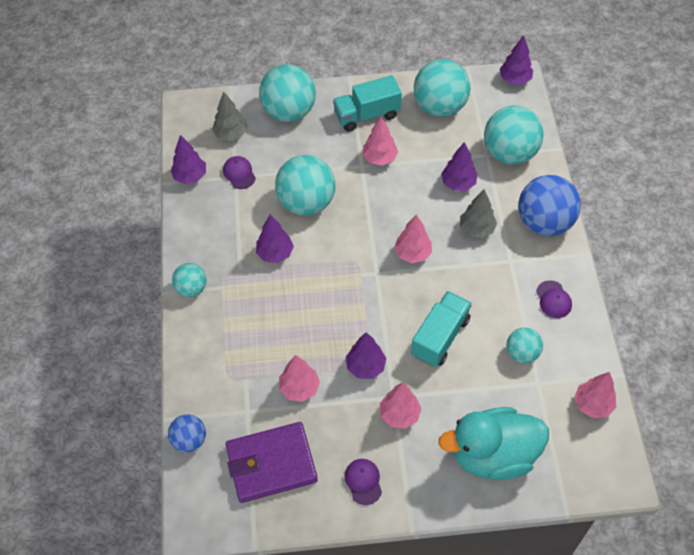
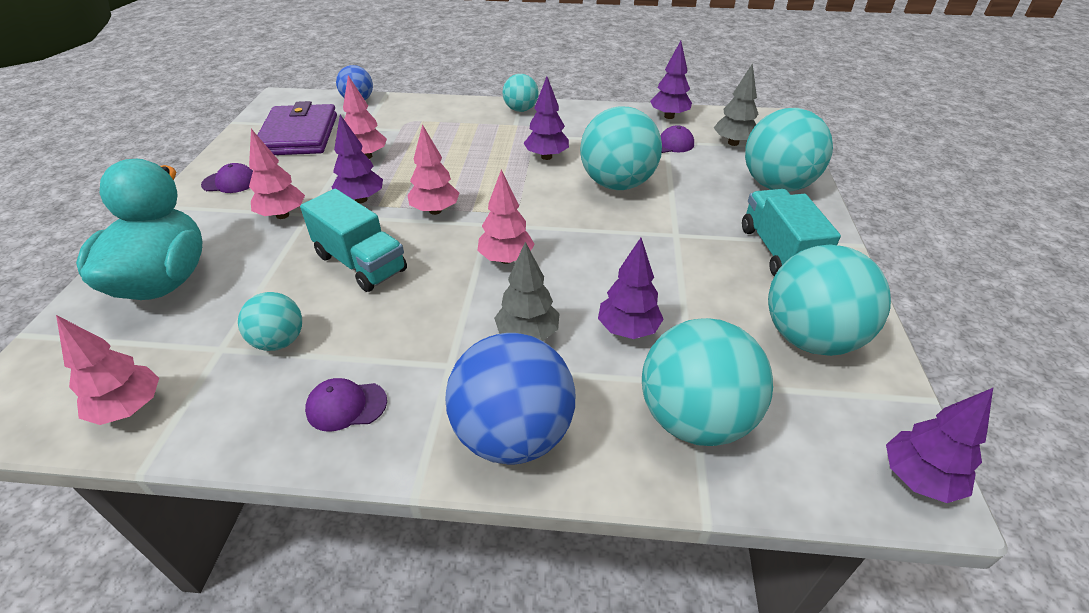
camera: 100 degrees right, 15 degrees down
(379, 158) = (689, 252): pink tree -> pink tree (435, 211)

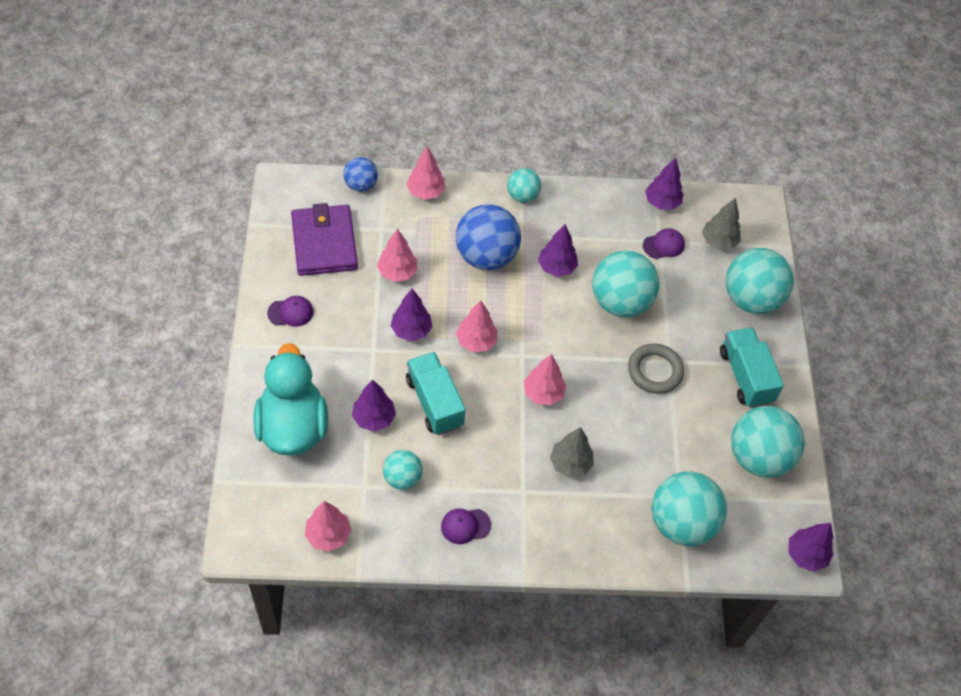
camera: 10 degrees left, 15 degrees up
(282, 215) = (353, 352): pink tree -> pink tree (425, 192)
(361, 263) = (434, 402): turquoise truck -> turquoise truck turned 150 degrees counterclockwise
(513, 434) = (573, 540): blue ball -> blue ball (486, 256)
(628, 330) = (637, 456): purple tree -> purple tree (374, 418)
(656, 243) = (655, 371): none -> grey ring

